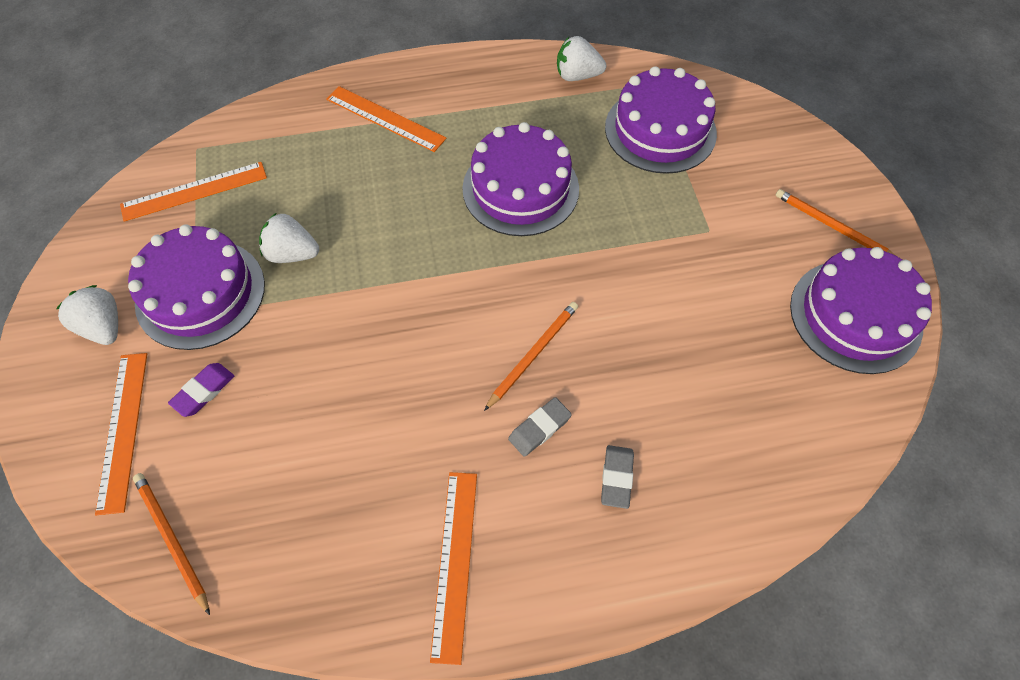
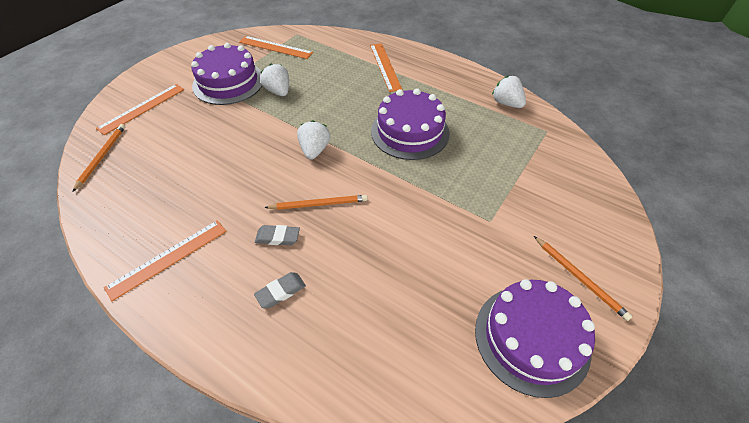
camera: 45 degrees right, 10 degrees down
(103, 327) = (184, 71): white strawberry -> white strawberry (314, 150)
(204, 391) = (182, 116): purple eraser -> none
(660, 130) = (523, 155): purple cake -> none
(832, 226) = (579, 278): orange pencil -> orange pencil turned 150 degrees clockwise

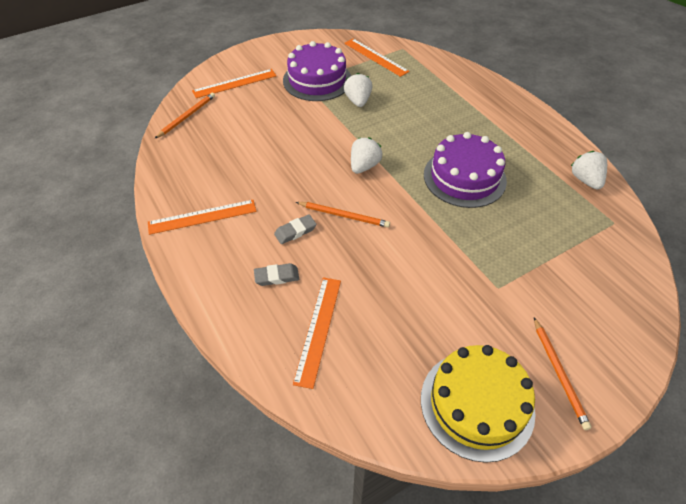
camera: 25 degrees right, 0 degrees up
(278, 237) = (295, 231): grey eraser -> grey eraser turned 60 degrees counterclockwise
(385, 66) = (474, 105): orange ruler -> orange ruler (318, 329)
(531, 338) = (477, 404): purple cake -> yellow cake

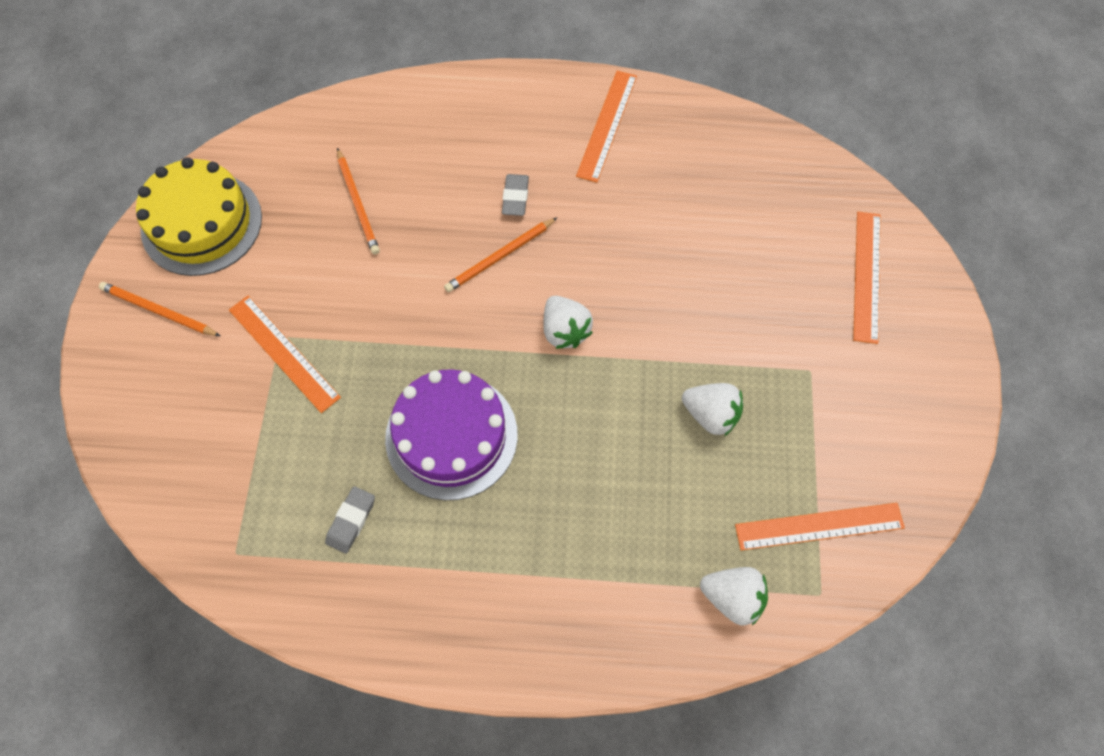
camera: 125 degrees right, 15 degrees up
(187, 116) = (817, 185): orange pencil -> orange pencil (358, 203)
(277, 276) = (468, 150): grey eraser -> grey eraser (351, 521)
(317, 80) = (805, 391): purple cake -> none
(318, 329) = (379, 151): orange ruler -> orange ruler (283, 353)
(585, 180) = (320, 592): white strawberry -> white strawberry (732, 598)

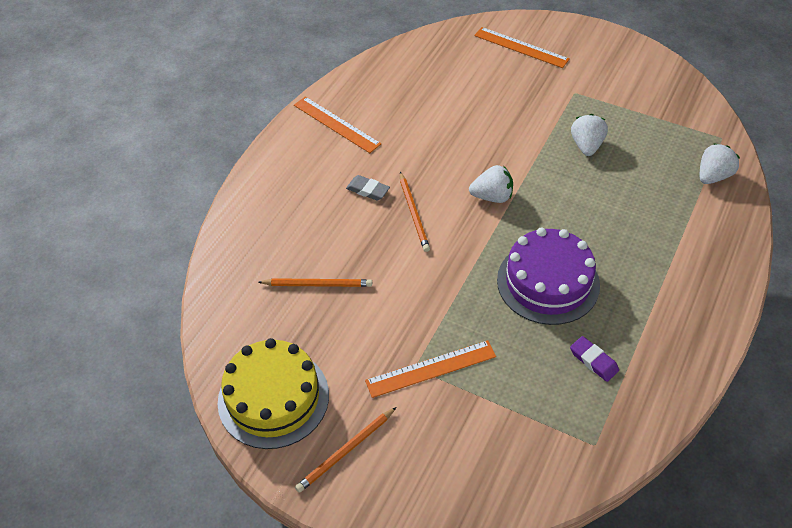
camera: 65 degrees left, 15 degrees down
(351, 521) = (593, 361): grey eraser -> purple eraser
(710, 415) = (586, 146): white strawberry -> white strawberry turned 45 degrees counterclockwise
(819, 526) = (679, 123): orange ruler -> none

